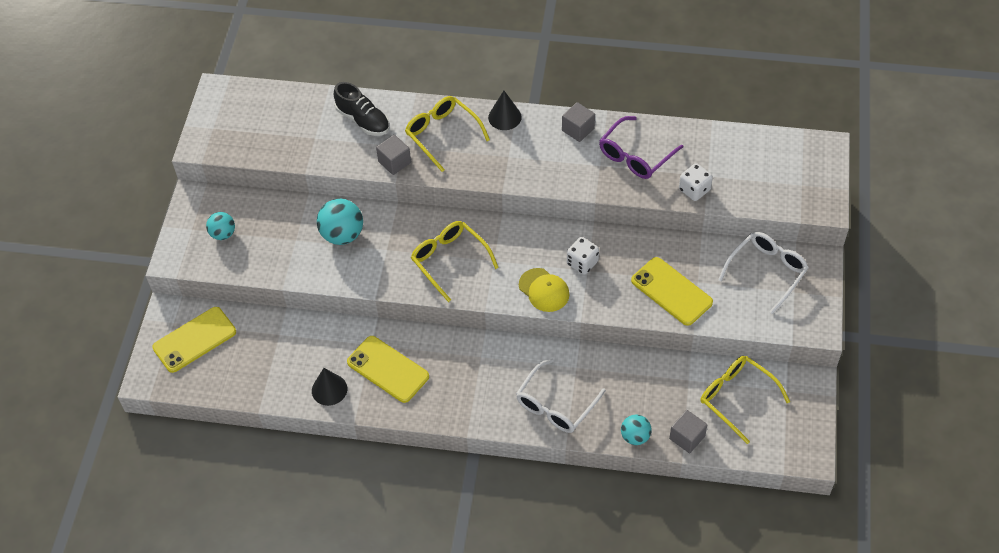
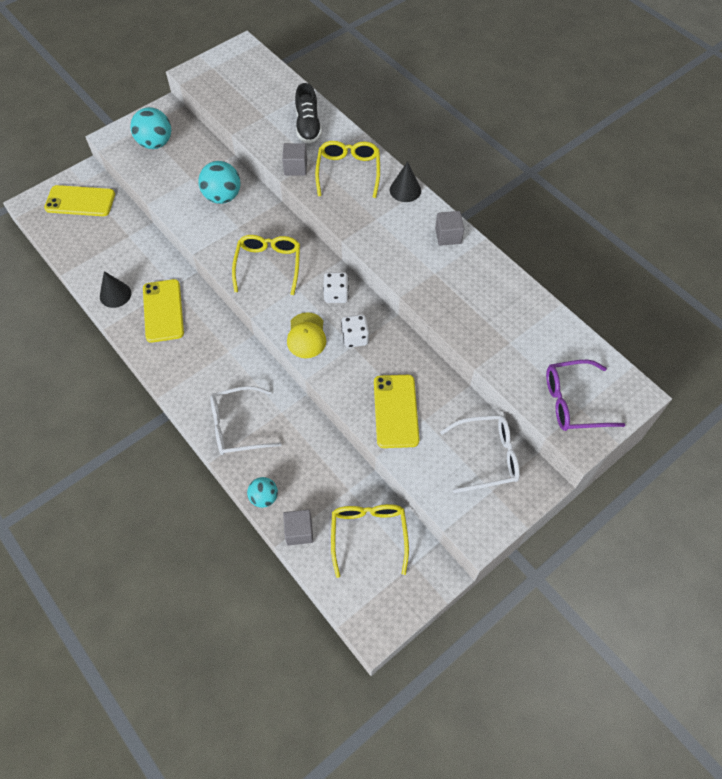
camera: 40 degrees right, 5 degrees up
(223, 234) = (155, 143): turquoise ball -> turquoise ball, size x1.62
(635, 156) = (469, 286): purple glasses -> purple glasses (573, 402)
(694, 190) = (486, 345): white dice -> white dice (336, 295)

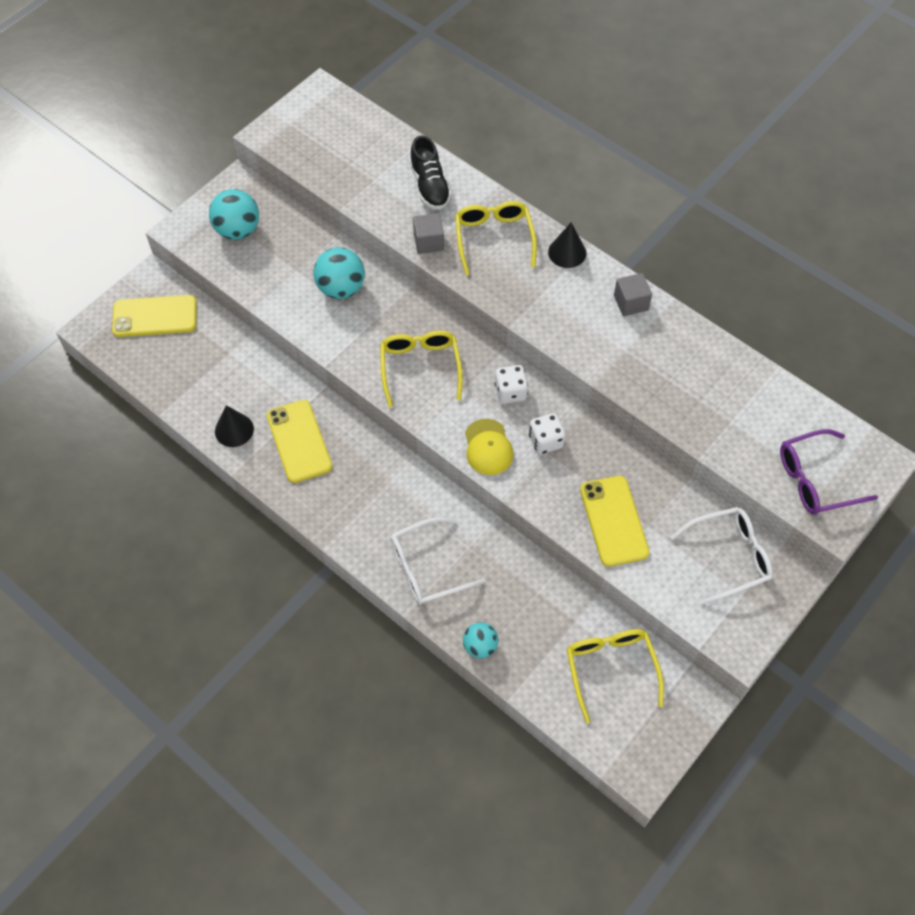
camera: 10 degrees left, 0 degrees up
(299, 531) = (530, 678): grey cube -> none

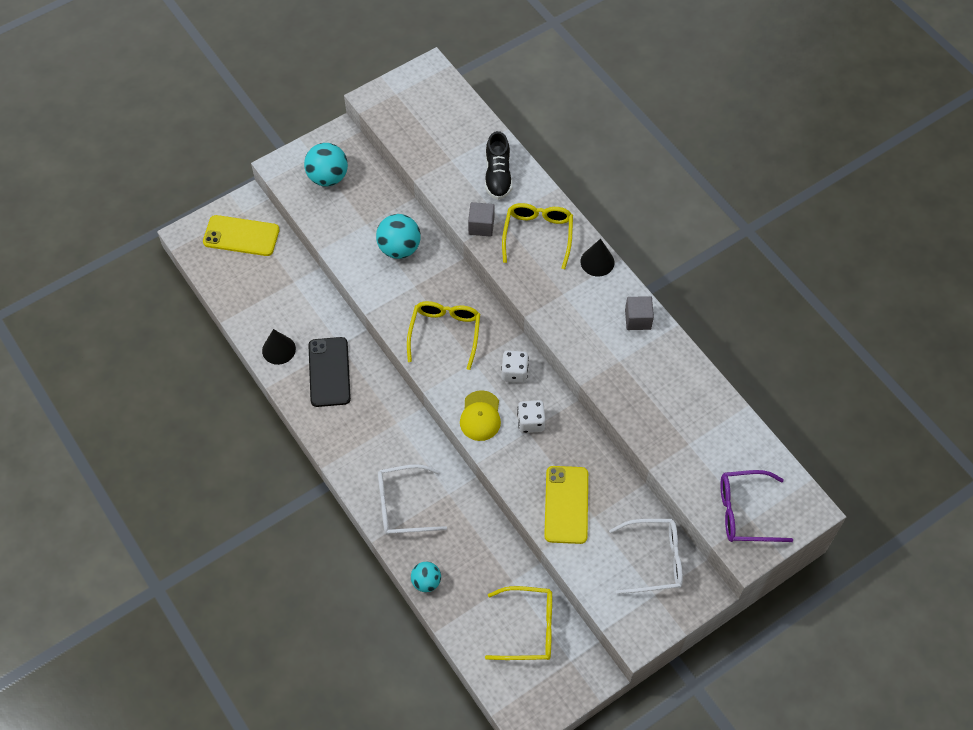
camera: 15 degrees right, 0 degrees up
(299, 441) = (329, 372): yellow phone -> black phone
(610, 668) = (529, 628): yellow glasses -> yellow glasses turned 90 degrees clockwise

